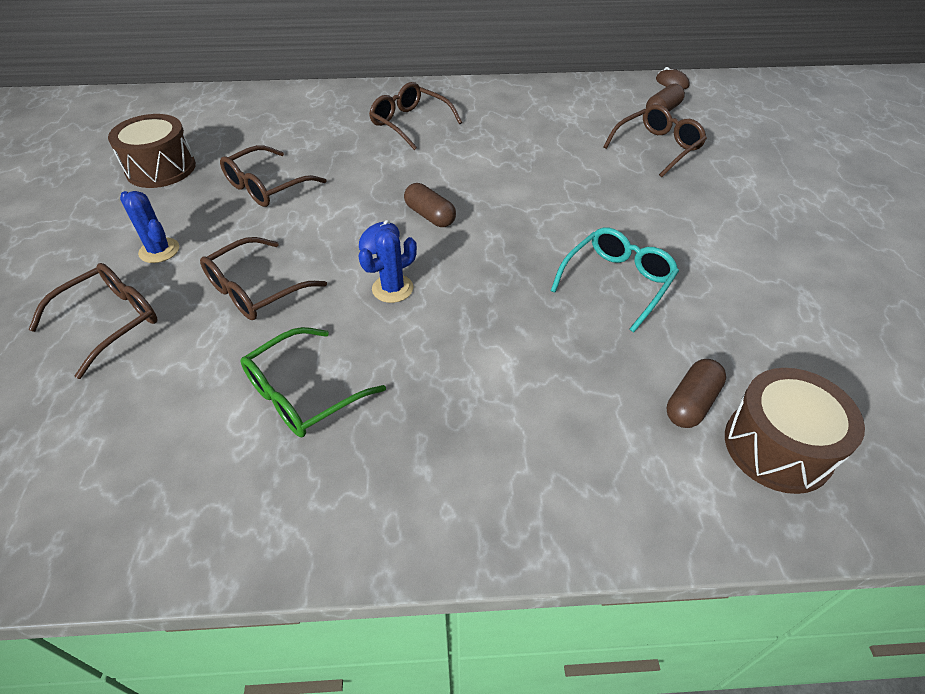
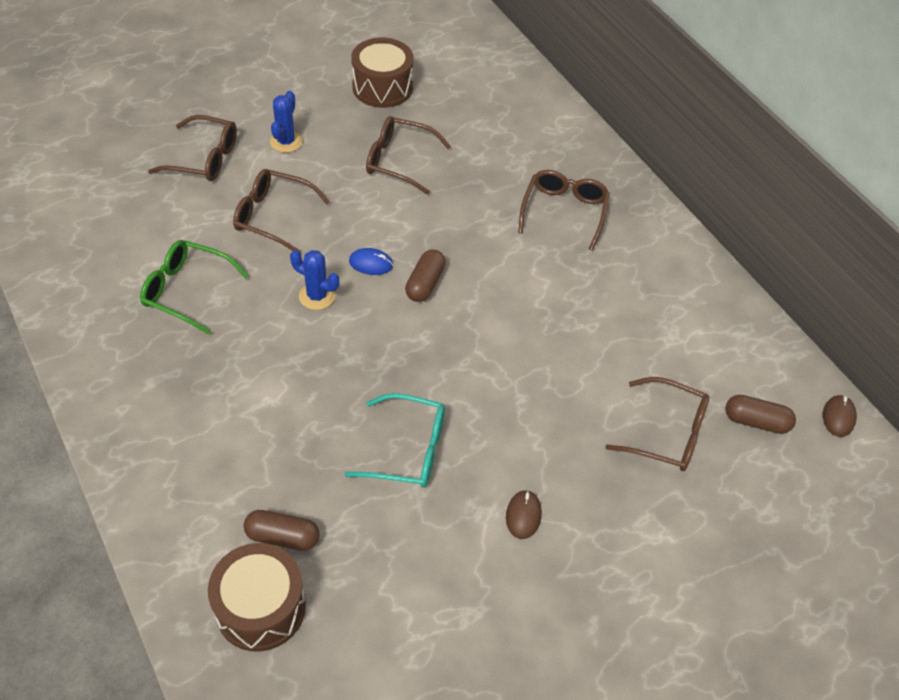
camera: 60 degrees right, 5 degrees up
(711, 237) = (523, 515): none -> brown mouse

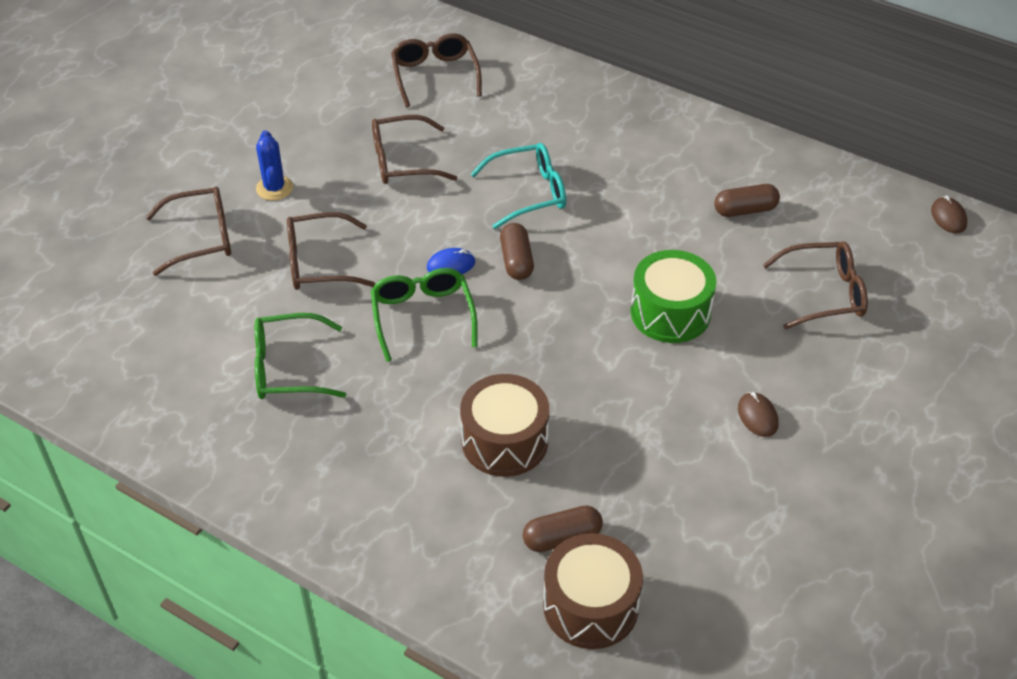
camera: 25 degrees left, 5 degrees down
(317, 296) = (422, 316): blue cactus -> green glasses
(382, 87) = (331, 99): brown drum -> brown drum (504, 441)
(408, 450) = (616, 410): turquoise glasses -> turquoise glasses (529, 193)
(518, 387) = (670, 313): none -> green drum
(564, 212) = (594, 144): brown glasses -> brown glasses (435, 75)
(756, 421) = (887, 250): brown capsule -> brown capsule (745, 210)

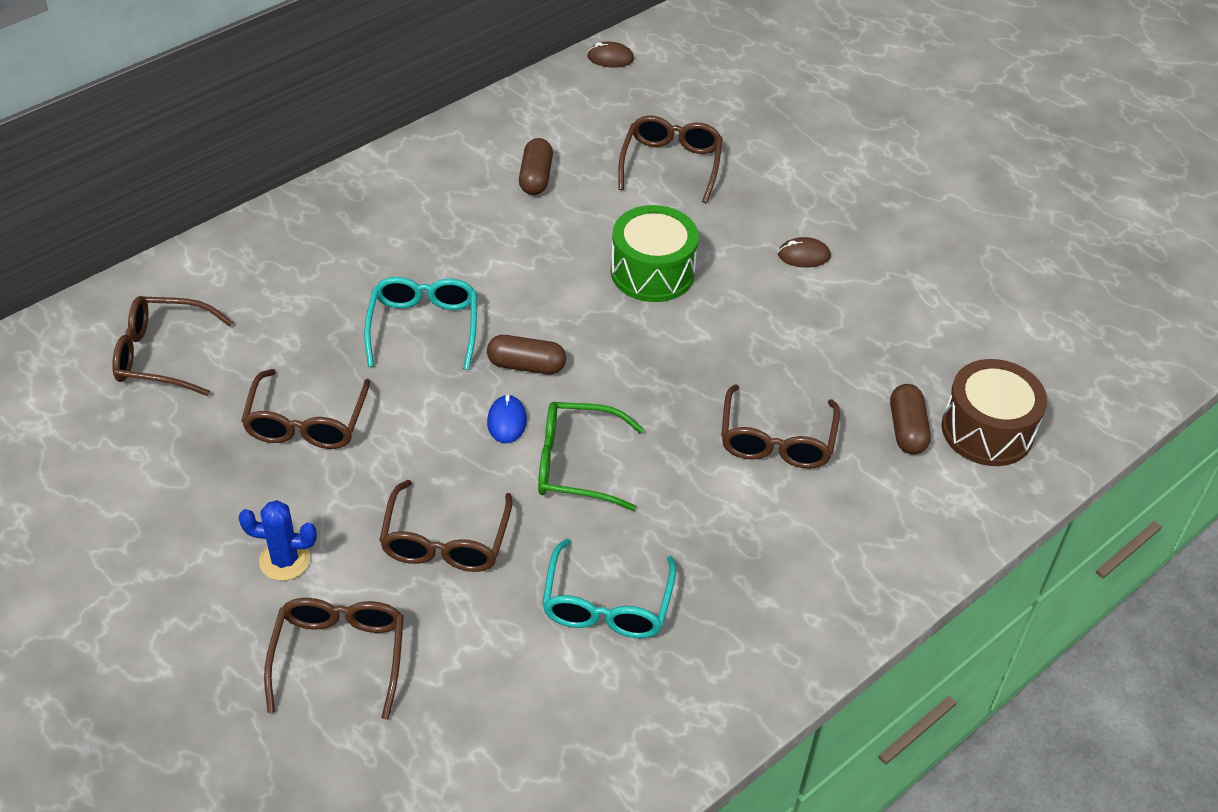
camera: 75 degrees left, 0 degrees up
(288, 368) = (607, 605): green glasses -> turquoise glasses
(504, 441) = (776, 440): brown drum -> brown glasses

